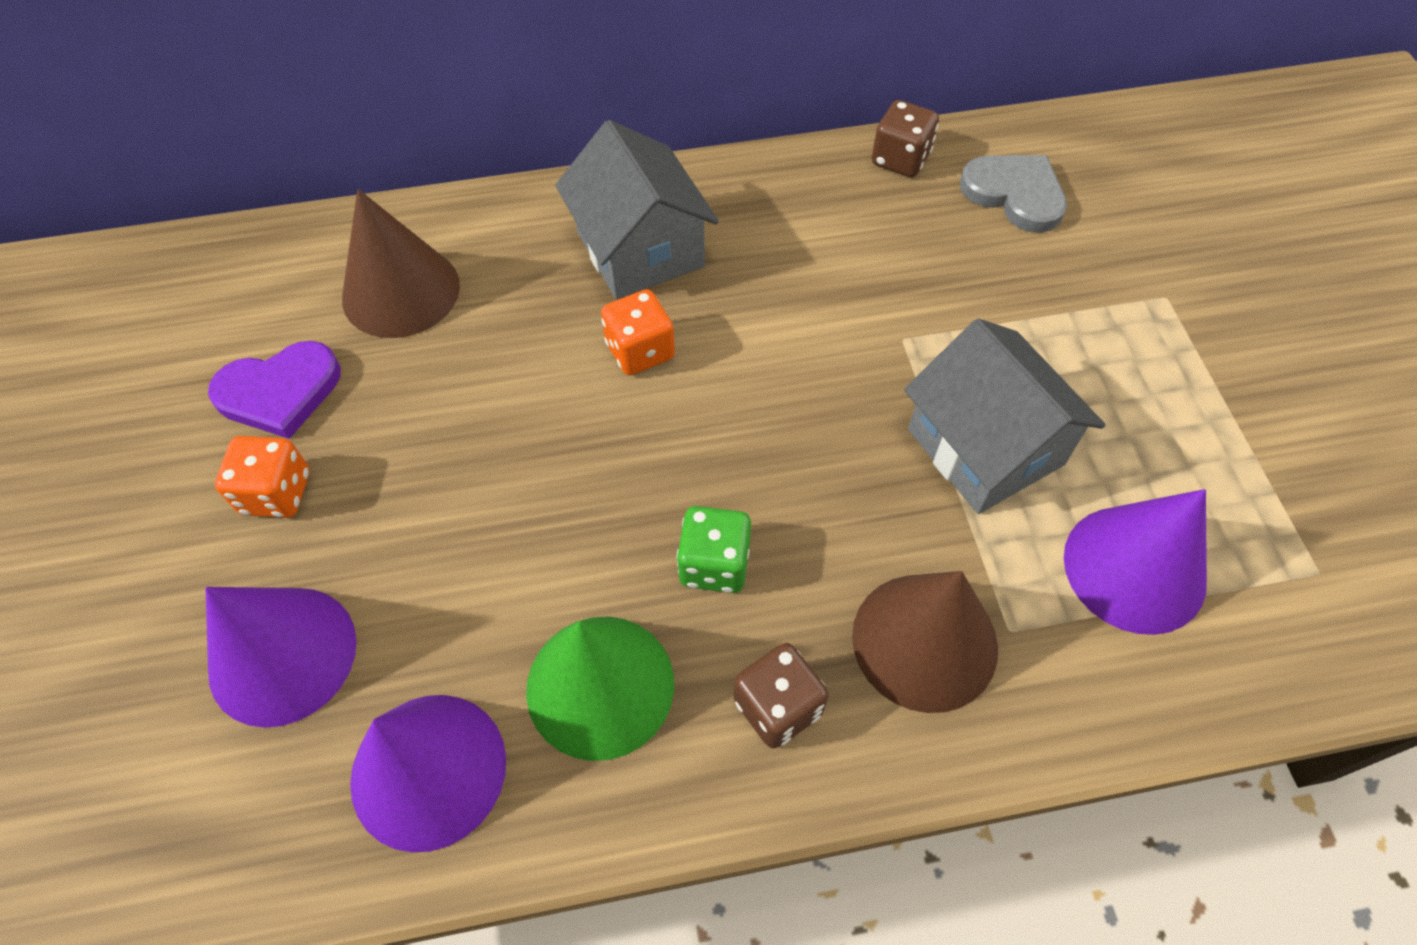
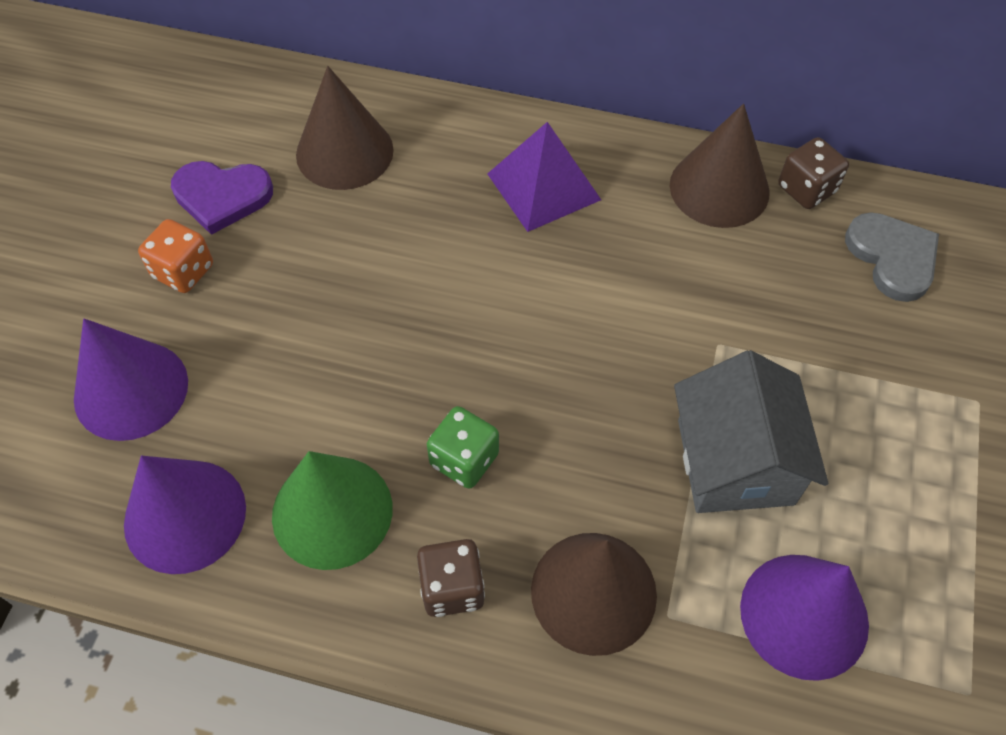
camera: 25 degrees right, 0 degrees up
(640, 249) = (543, 186): grey house -> purple pyramid
(640, 351) = (498, 269): orange dice -> none
(817, 187) = (719, 188): none -> brown cone

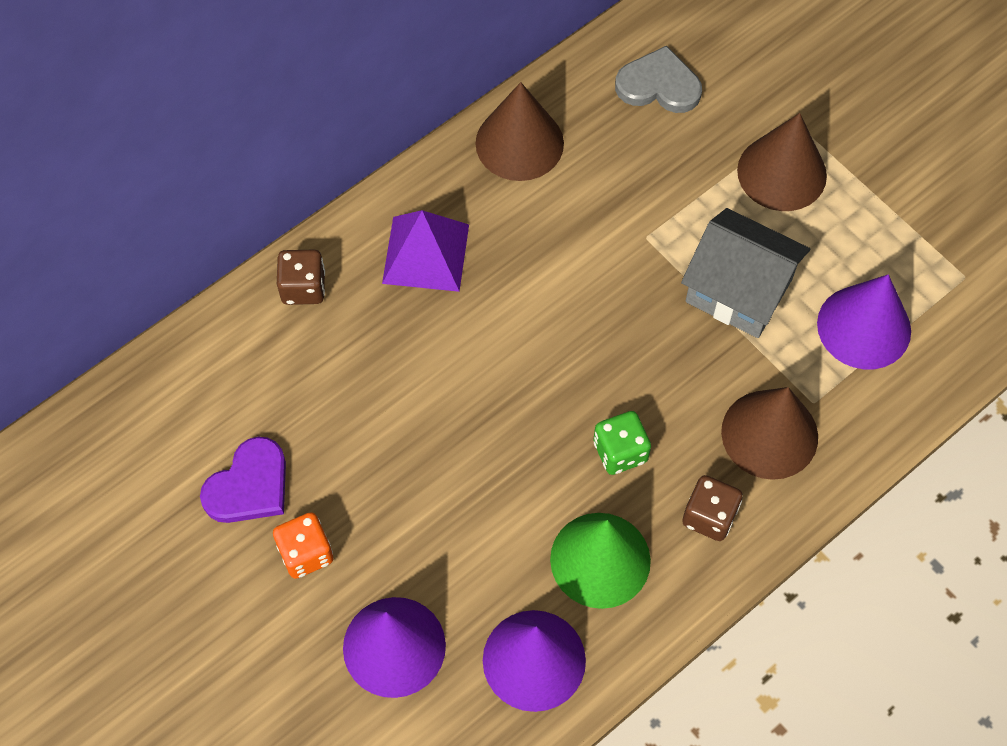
camera: 55 degrees left, 5 degrees up
(344, 152) = (276, 370): brown cone -> brown cone (782, 172)
(806, 189) = (564, 91): brown dice -> brown dice (303, 288)

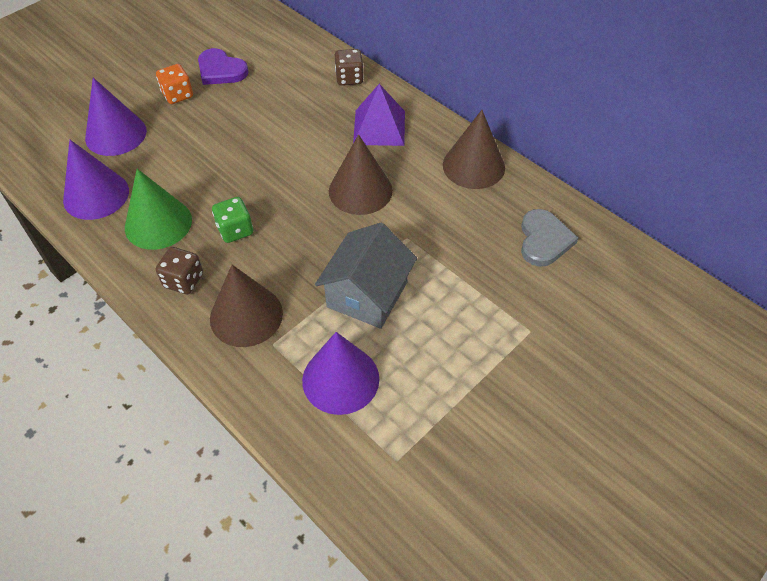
camera: 85 degrees right, 10 degrees down
(782, 172) = (479, 321): brown cone -> brown cone (360, 190)

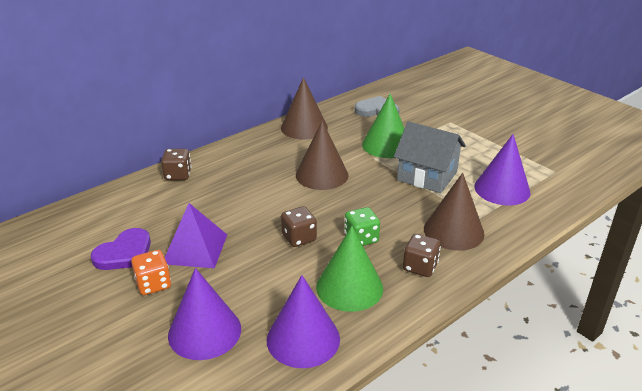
camera: 85 degrees left, 20 degrees down
(238, 180) = (299, 238): none -> brown dice
(379, 127) = (249, 163): purple pyramid -> purple pyramid (195, 249)
(442, 251) = (386, 145): none -> green cone

